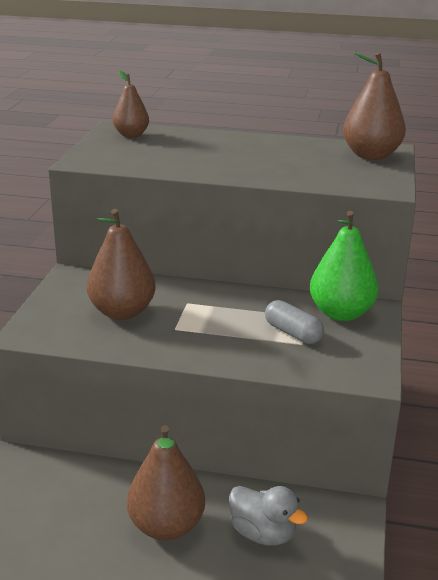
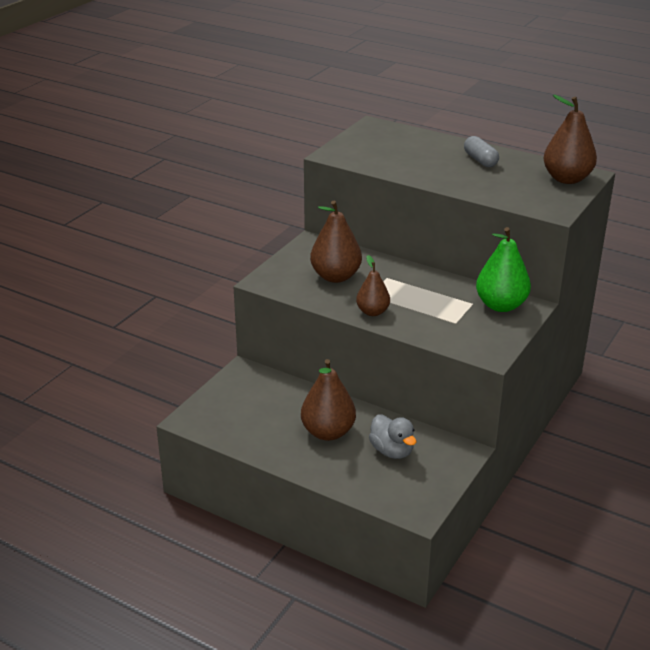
camera: 20 degrees right, 5 degrees up
(131, 135) = (381, 133): brown pear -> brown pear (372, 312)
(293, 333) = (453, 314): grey capsule -> grey capsule (480, 160)

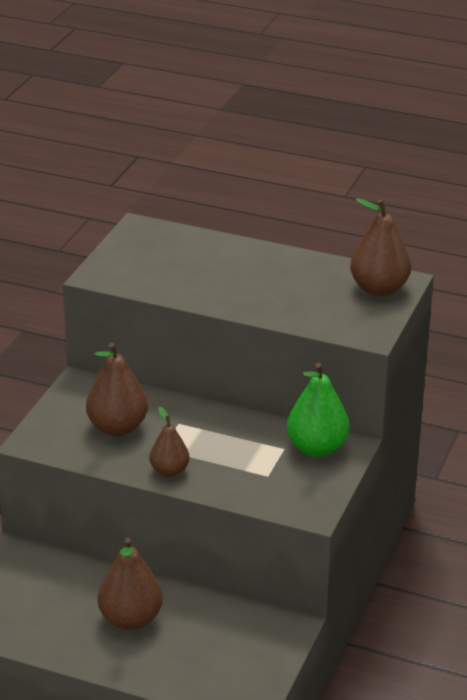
camera: 10 degrees left, 0 degrees up
(392, 451) = (208, 634): grey duck -> none
(480, 160) = (275, 270): grey capsule -> none

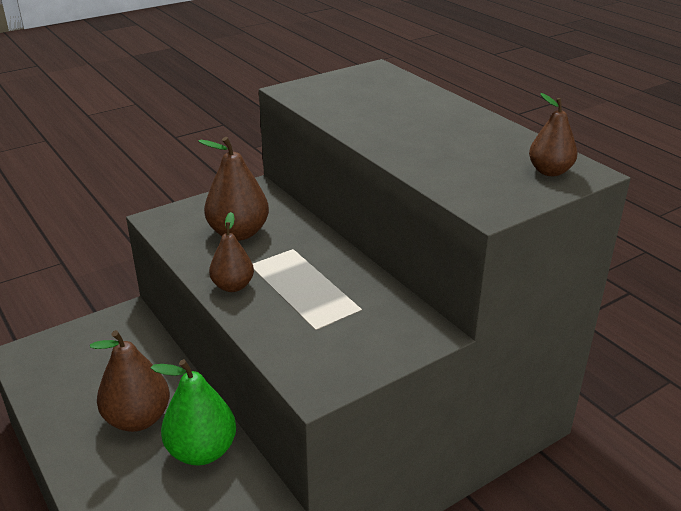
camera: 35 degrees right, 0 degrees up
(317, 448) = (395, 322): green pear -> green pear (202, 451)
(379, 289) = (550, 171): brown pear -> brown pear, size x0.63

